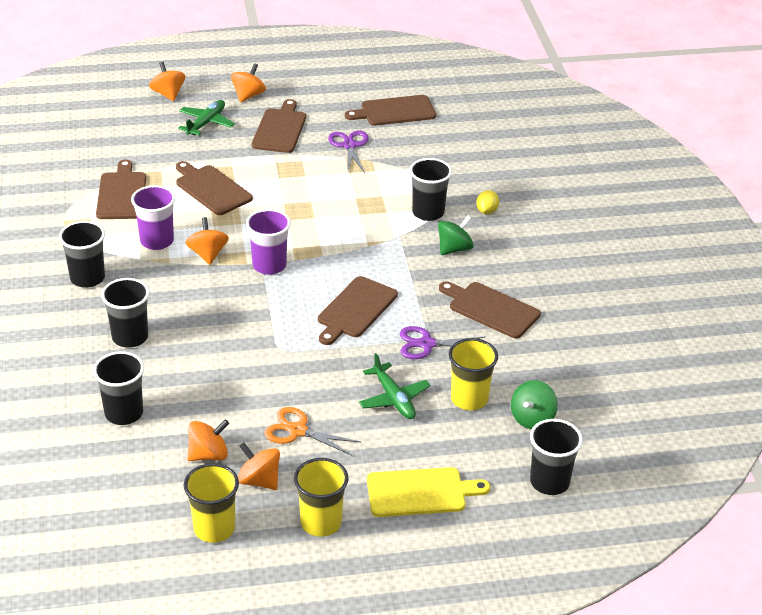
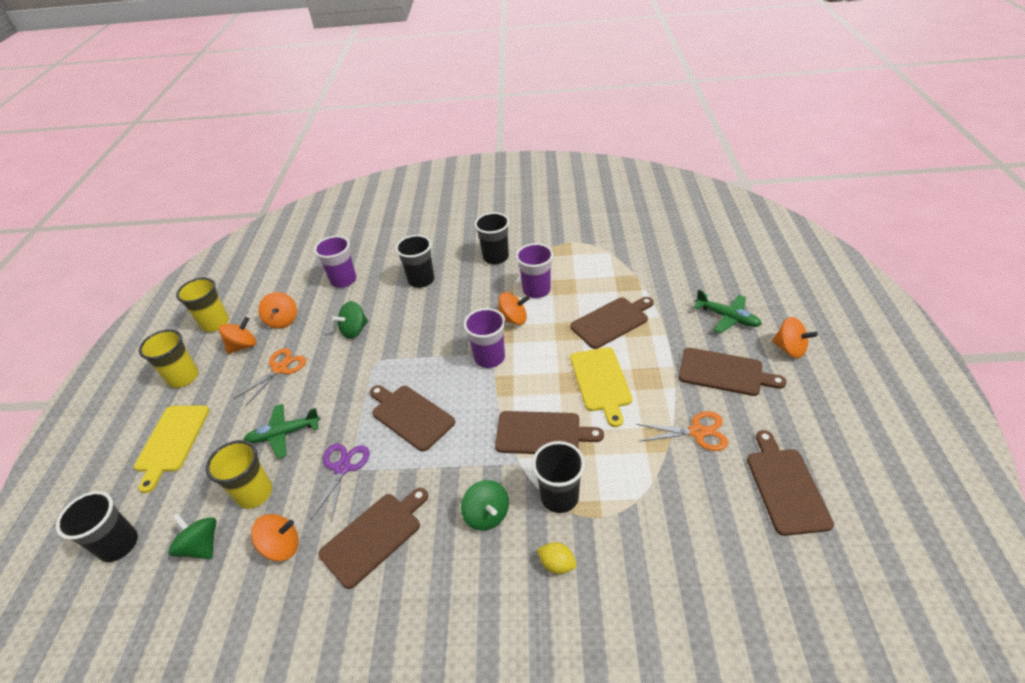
camera: 105 degrees right, 5 degrees up
(121, 194) = (605, 269): brown cutting board -> brown cutting board (542, 433)
(124, 413) = (343, 280): black cup -> purple cup
(168, 94) = (777, 291): orange spinning top -> orange spinning top (282, 546)
(227, 379) = (354, 330): none -> green spinning top
(297, 194) = (601, 382): none -> yellow cutting board
(349, 146) = (697, 432): purple scissors -> orange scissors

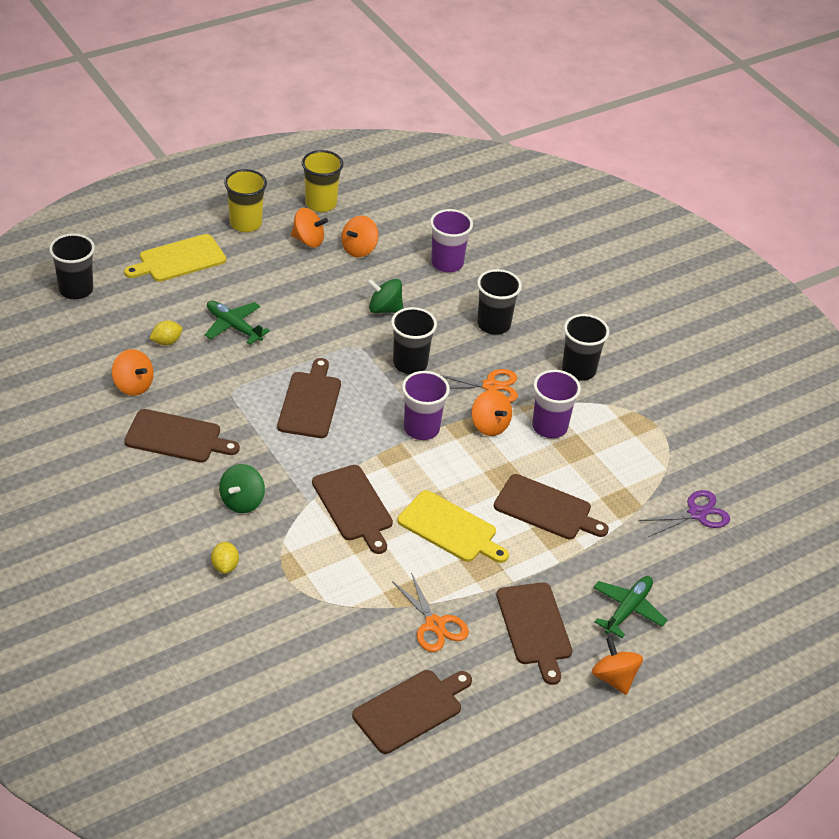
camera: 50 degrees right, 0 degrees up
(201, 546) = (104, 338): green spinning top -> none
(254, 493) = (166, 342): yellow cup -> yellow lemon
(280, 369) = (300, 282): orange scissors -> orange scissors (490, 386)
(342, 468) = (225, 384): purple scissors -> purple scissors (697, 514)
(559, 497) = (291, 544): black cup -> black cup (410, 364)
(601, 382) = (450, 528): yellow cutting board -> yellow cutting board turned 105 degrees counterclockwise
(727, 317) = (627, 610): green plane -> green plane turned 150 degrees counterclockwise
(789, 349) = (614, 678): orange spinning top -> orange spinning top turned 150 degrees clockwise

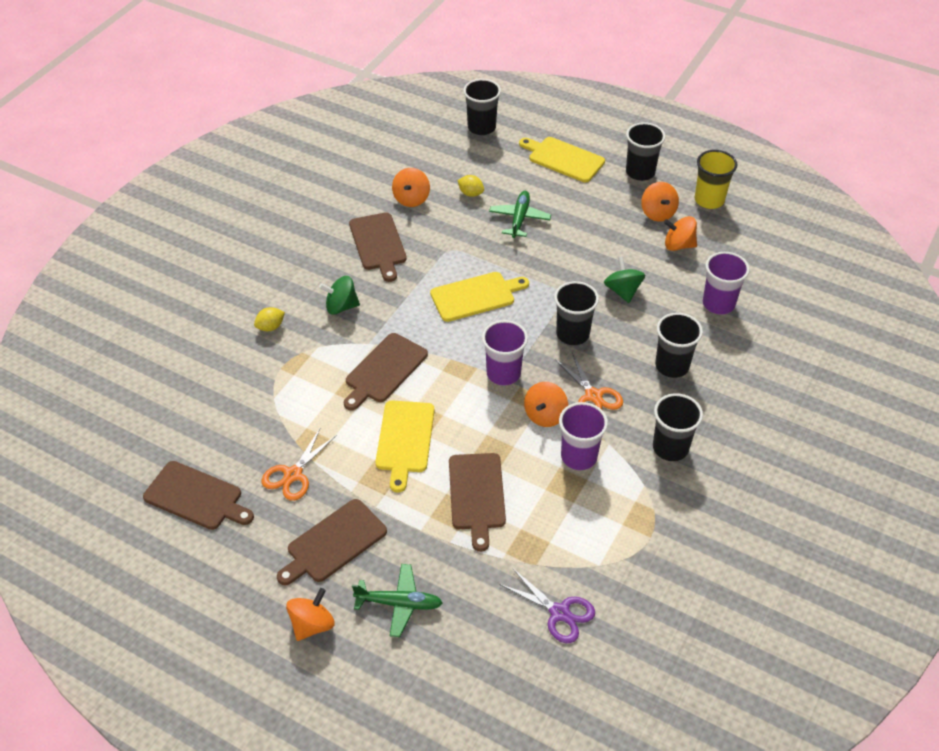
camera: 65 degrees right, 5 degrees up
(245, 223) = (640, 172): yellow cup -> black cup
(310, 402) = (475, 296): brown cutting board -> yellow cutting board

